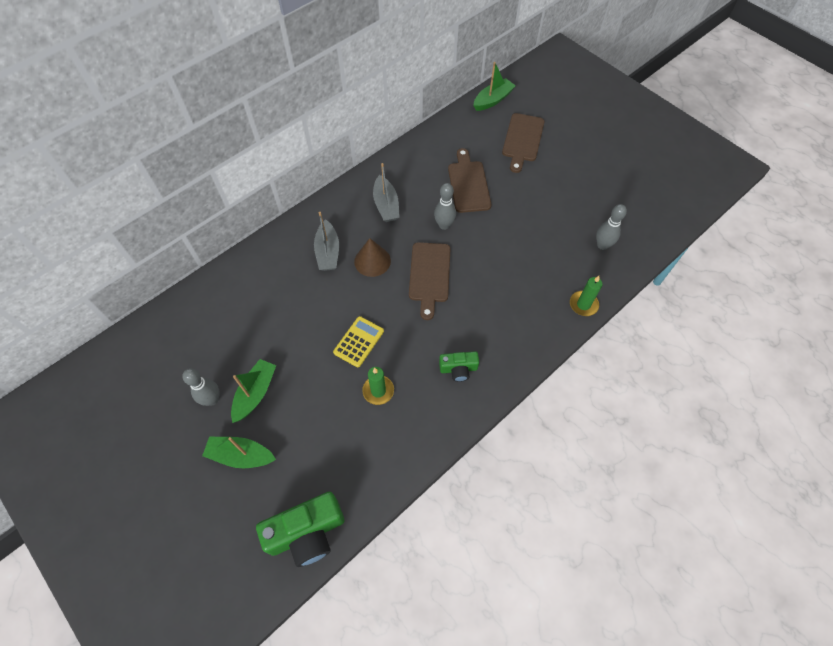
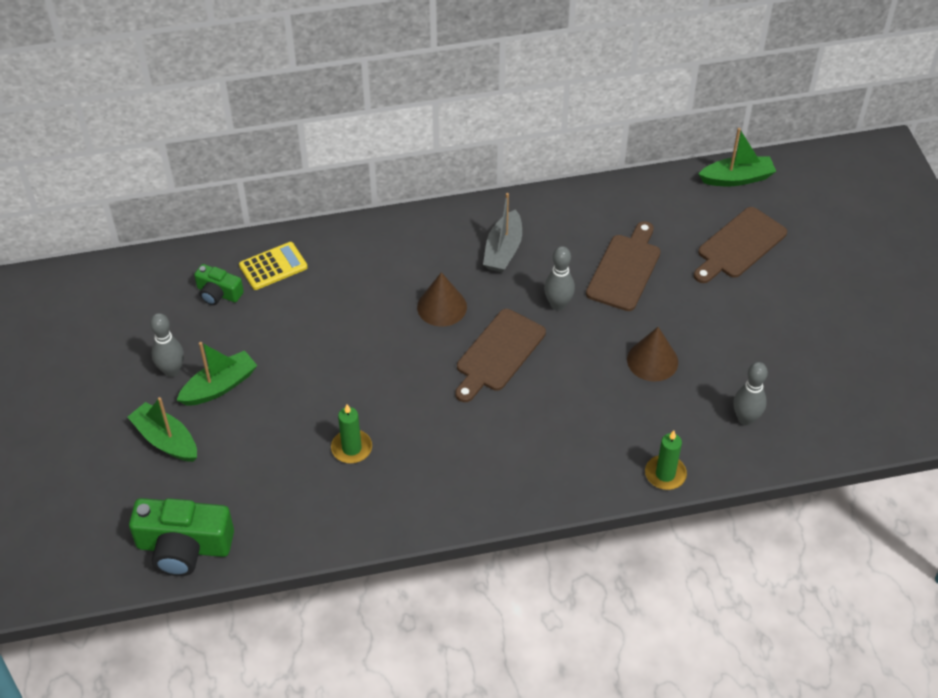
camera: 30 degrees right, 10 degrees down
(328, 252) = (397, 273): grey boat -> none
(359, 342) = (365, 387): yellow calculator -> yellow calculator (273, 266)
(458, 369) = (458, 470): green camera -> green camera (218, 293)
(524, 234) = (652, 360): none -> brown cone

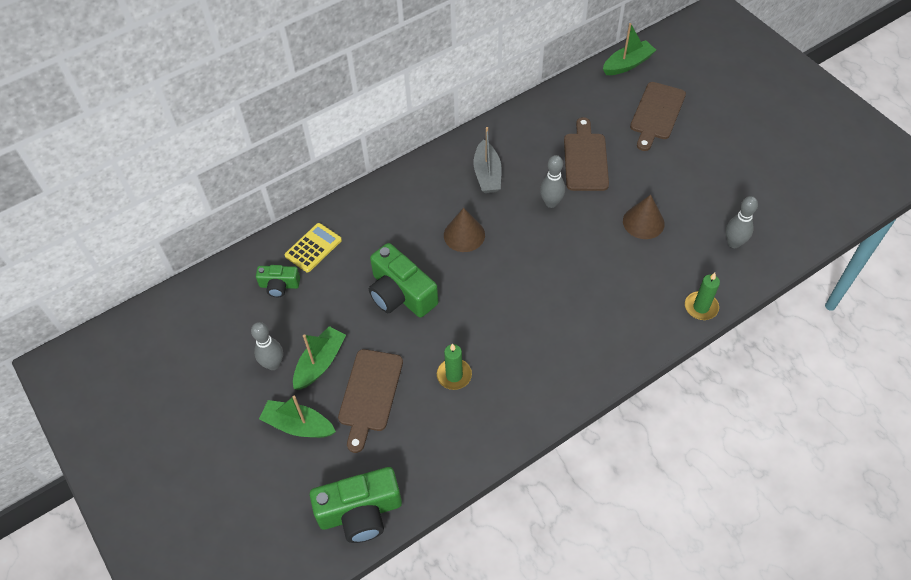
camera: 20 degrees left, 5 degrees up
(340, 345) = (401, 294): none -> green camera
(498, 353) = (527, 257): brown cutting board -> brown cutting board (370, 394)

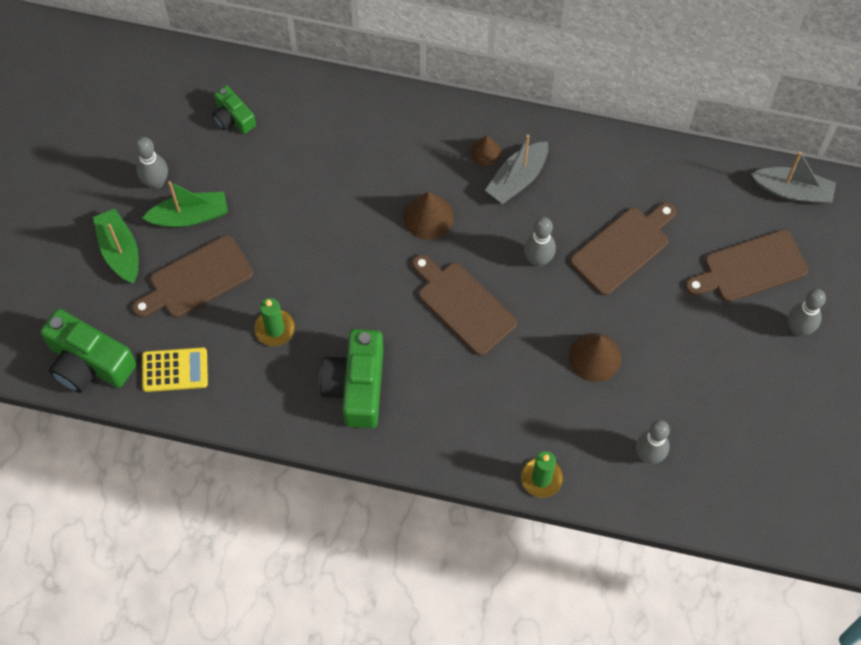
camera: 45 degrees right, 10 degrees up
(313, 248) = (295, 109): yellow calculator -> yellow calculator (175, 370)
(401, 294) = (316, 219): green camera -> green camera (356, 386)
(452, 176) = (485, 152): none -> brown cone
(543, 261) = (463, 305): none -> brown cutting board
(627, 64) = (793, 191): green boat -> grey boat
(715, 120) = (798, 329): none -> grey bowling pin

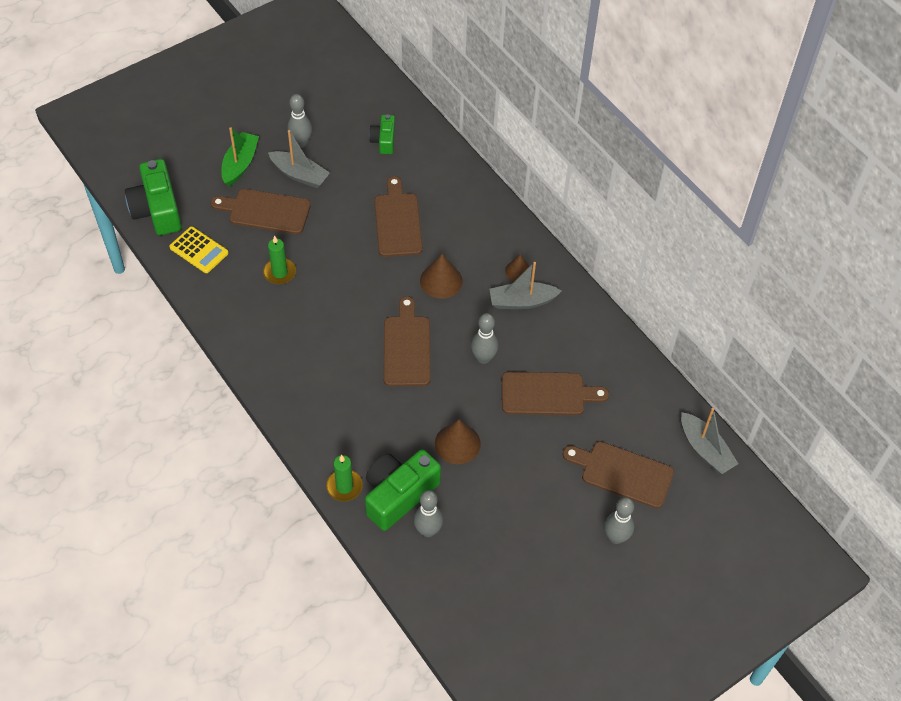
camera: 40 degrees right, 10 degrees down
(190, 216) = (300, 175): green boat -> grey boat
(330, 190) = (397, 222): none -> brown cutting board
(356, 386) = (291, 342): green camera -> green camera (398, 494)

